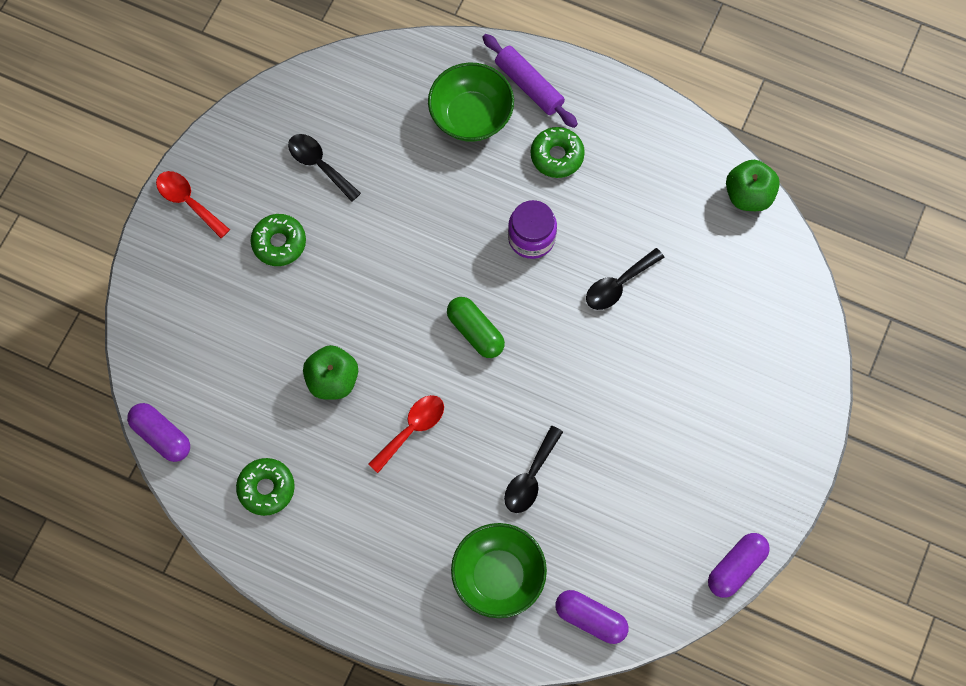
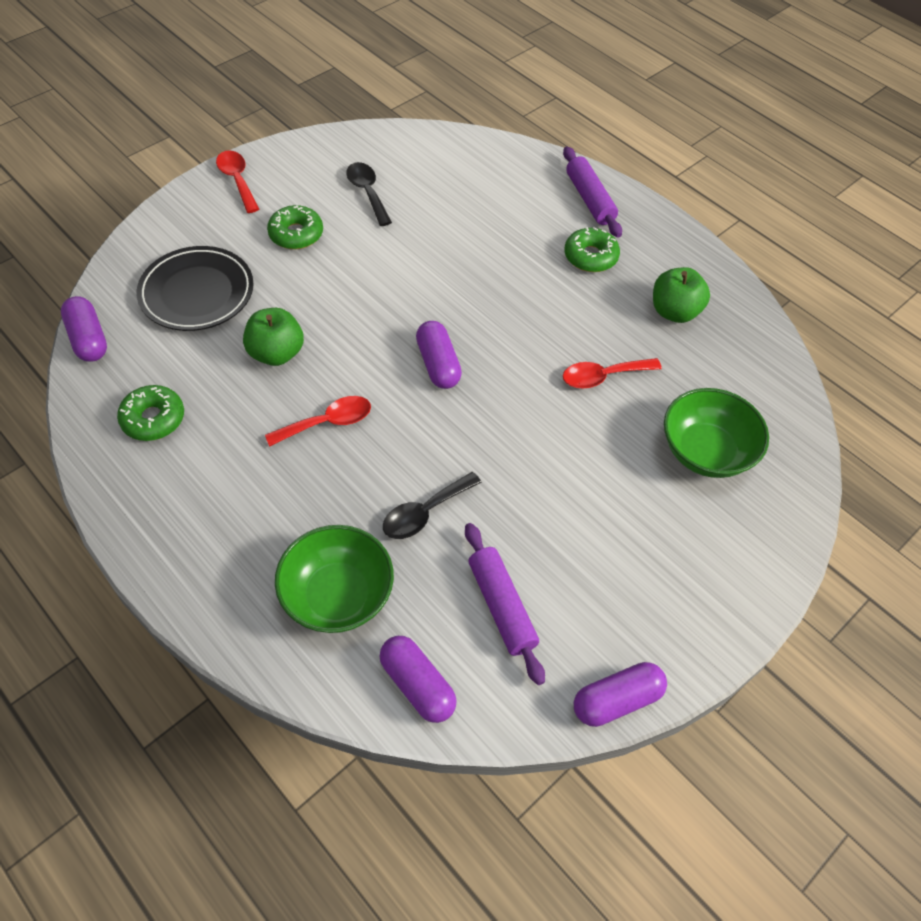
camera: 20 degrees right, 15 degrees down
(227, 347) = (197, 293): none -> black plate
(471, 116) = (524, 203): green bowl -> green bowl (706, 451)
(475, 332) = (438, 364): green capsule -> purple capsule
(531, 238) = (534, 309): purple jar -> none
(618, 285) = (603, 376): black spoon -> red spoon
(624, 531) = (501, 606): none -> purple rolling pin
(748, 195) = (771, 349): green apple -> green apple (674, 311)

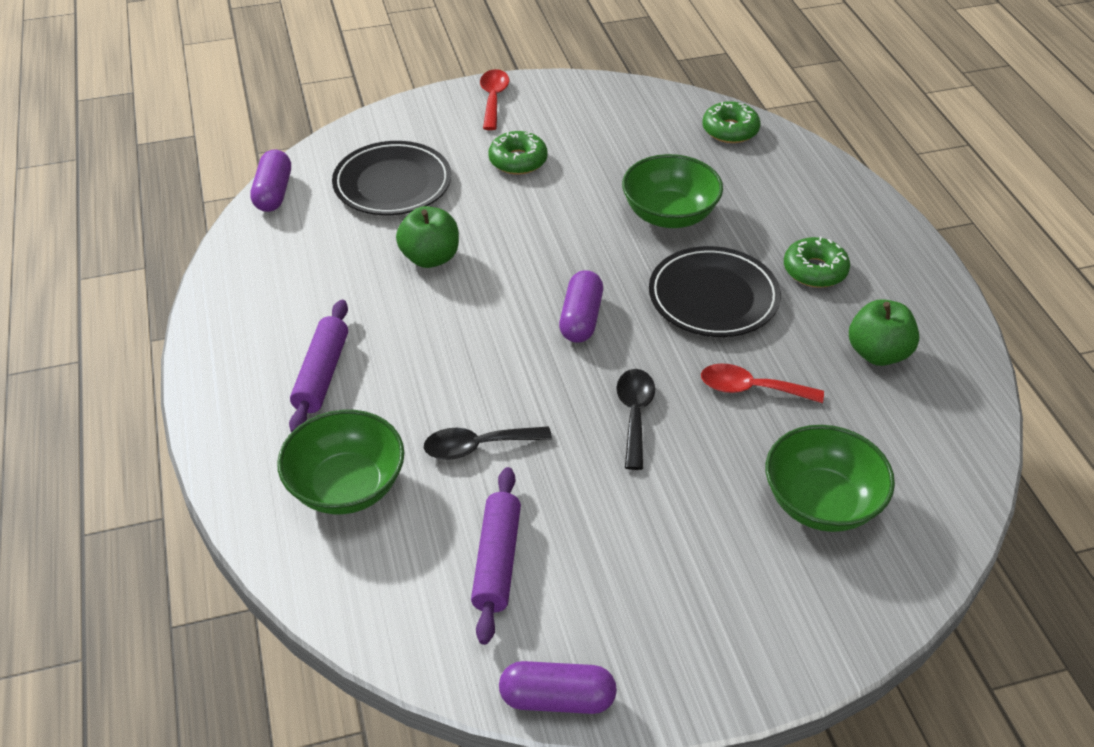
camera: 30 degrees right, 10 degrees down
(153, 419) = (284, 276): green donut -> green donut (730, 130)
(327, 422) = (438, 333): red spoon -> none
(367, 192) = (613, 143): black spoon -> black spoon (634, 414)
(417, 685) = (367, 595): purple capsule -> none
(452, 244) = (669, 215): none -> green bowl
(529, 307) = (713, 297): none -> black plate
(590, 199) = (851, 215): purple rolling pin -> purple rolling pin (322, 374)

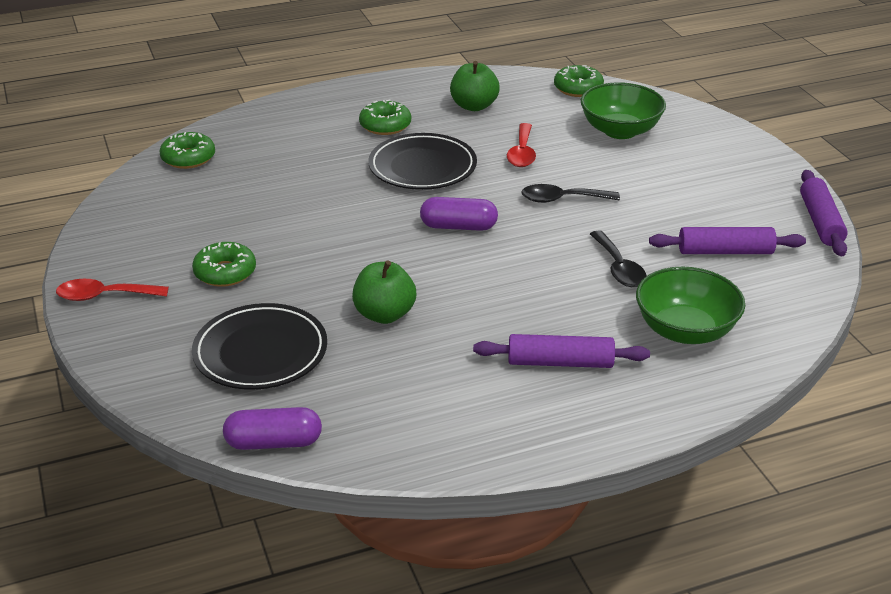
camera: 95 degrees left, 10 degrees down
(557, 699) = (820, 222): purple capsule -> purple rolling pin
(669, 215) = (315, 187): green bowl -> none
(952, 472) = (578, 88): none -> green donut

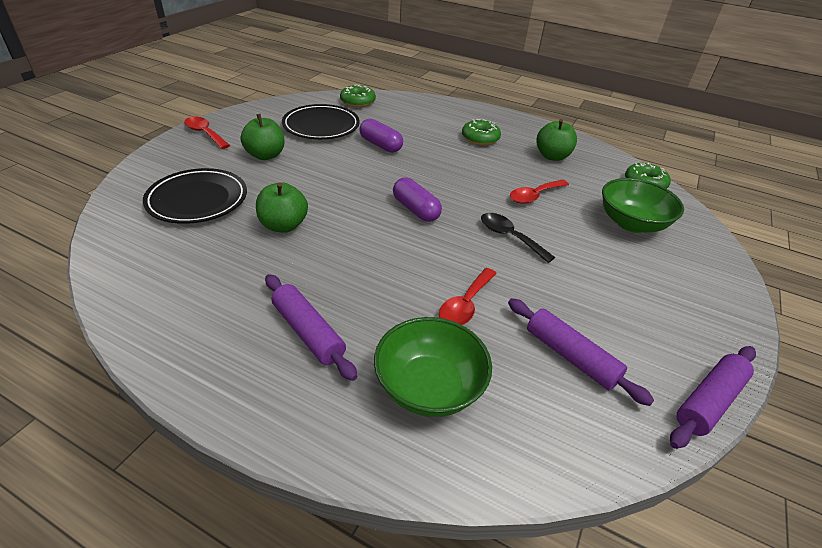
camera: 45 degrees right, 5 degrees up
(225, 272) = (265, 155): green donut -> green apple
(274, 443) = (104, 246): purple capsule -> purple capsule (380, 145)
(422, 167) = (459, 168): black plate -> black plate (321, 126)
(619, 268) = (465, 305): black spoon -> red spoon

